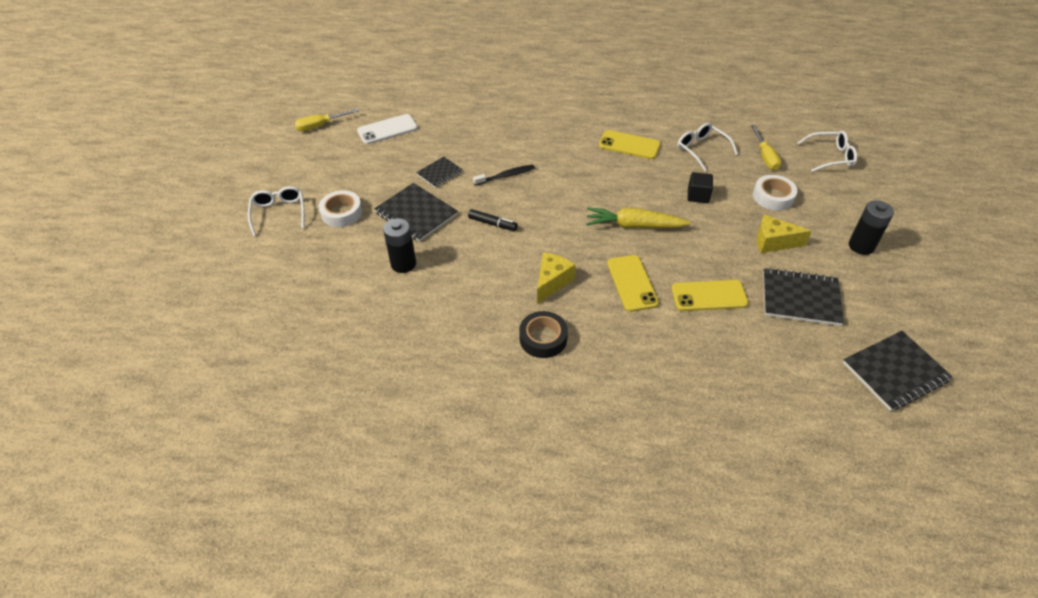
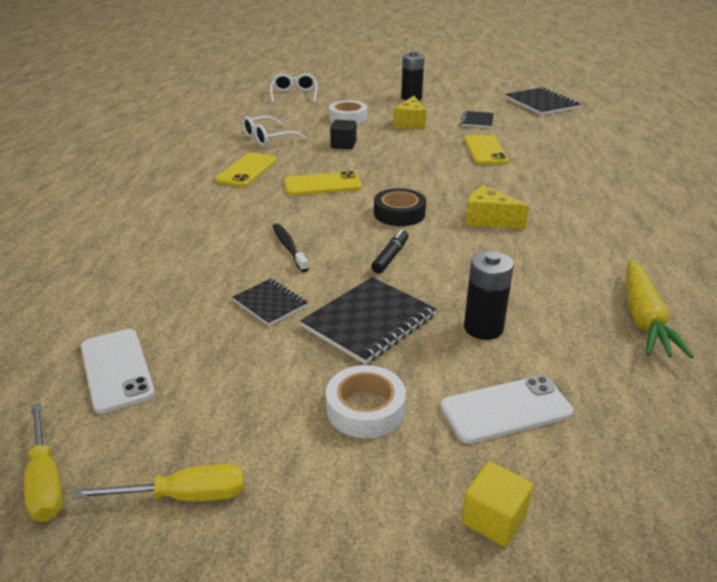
camera: 90 degrees left, 15 degrees down
(262, 253) = (493, 519): none -> yellow cube
(279, 213) = (364, 511): white glasses -> none
(329, 265) = (505, 409): none -> white phone
(543, 338) = (575, 226): black tape -> black tape (399, 213)
(632, 283) = (478, 180): yellow phone -> yellow phone (322, 185)
(634, 226) = (391, 175): yellow carrot -> yellow carrot (644, 319)
(765, 156) = (287, 115): yellow screwdriver -> yellow screwdriver (184, 496)
(800, 298) = (477, 121): black notebook -> black notebook, size x0.59

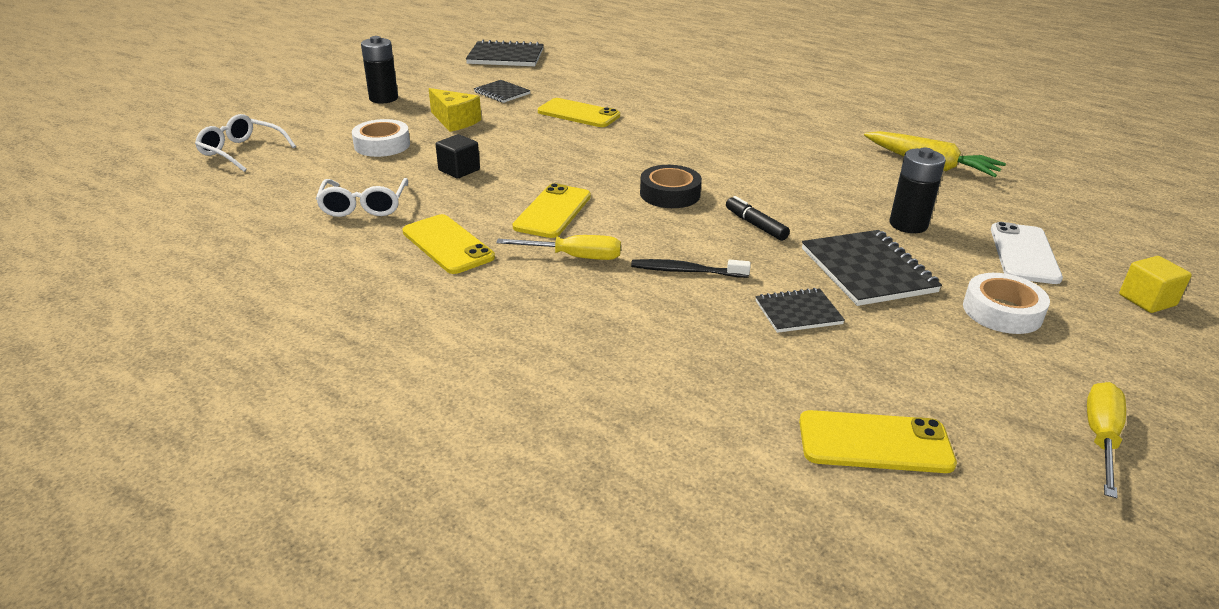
camera: 60 degrees left, 0 degrees up
(46, 480) = (1061, 528): yellow screwdriver -> yellow screwdriver (574, 257)
(117, 370) = (874, 442): white phone -> yellow phone
(488, 220) = (726, 161): yellow cheese -> none

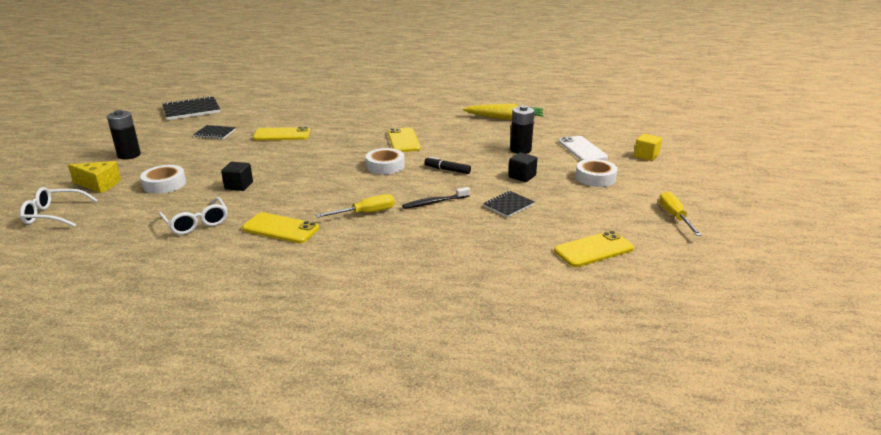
camera: 30 degrees left, 5 degrees down
(454, 121) = (201, 158): yellow cheese -> yellow cheese (99, 184)
(552, 211) = (326, 193): yellow phone -> yellow phone (403, 140)
(670, 194) = (385, 166): black tape -> white tape
(867, 270) = (522, 176): black notebook -> black cube

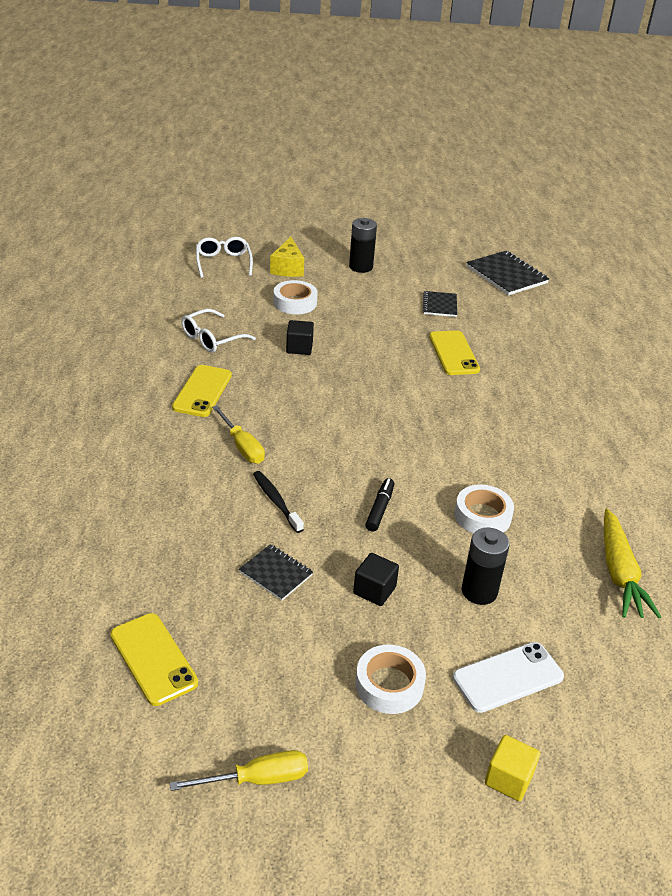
camera: 80 degrees right, 10 degrees up
(385, 166) = (378, 450): white tape -> white tape (482, 516)
(403, 140) = (472, 460): yellow phone -> none

